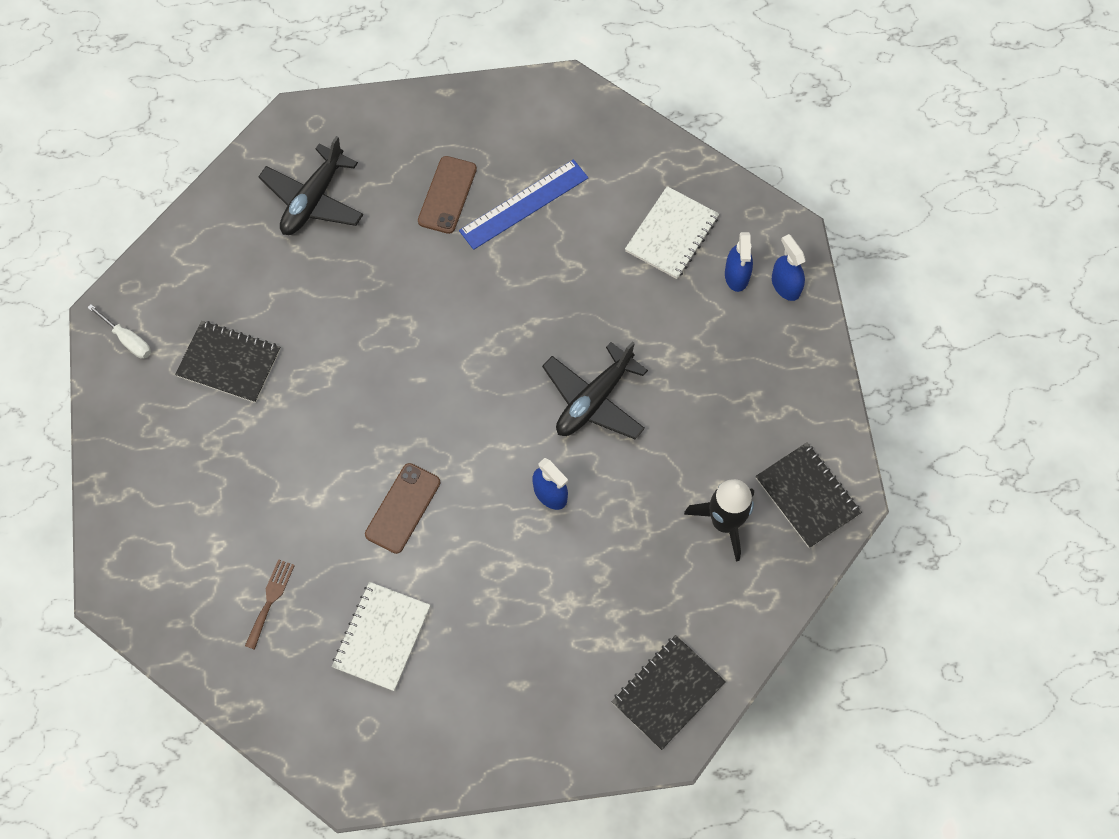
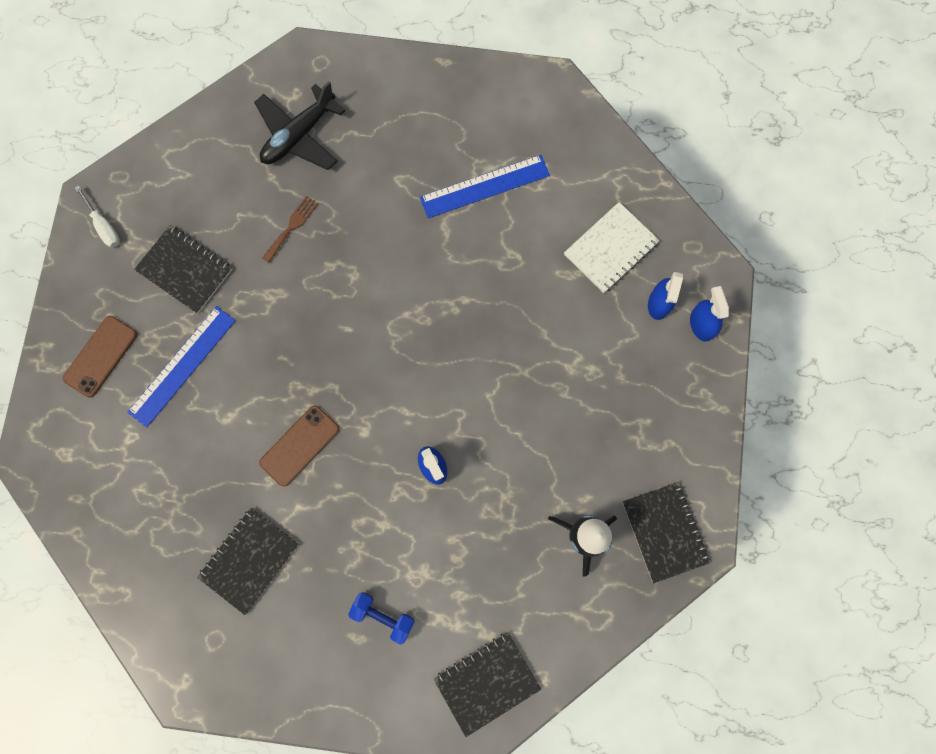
camera: 15 degrees right, 10 degrees up
(253, 460) = (182, 366): none -> blue ruler
(270, 600) = (162, 499): brown fork -> brown fork (292, 227)
(381, 637) = (249, 560): white notebook -> black notebook
(447, 195) = (418, 160): brown phone -> brown phone (100, 356)
(540, 655) = (383, 616): none -> blue dumbbell
(594, 400) = (496, 389): black plane -> none

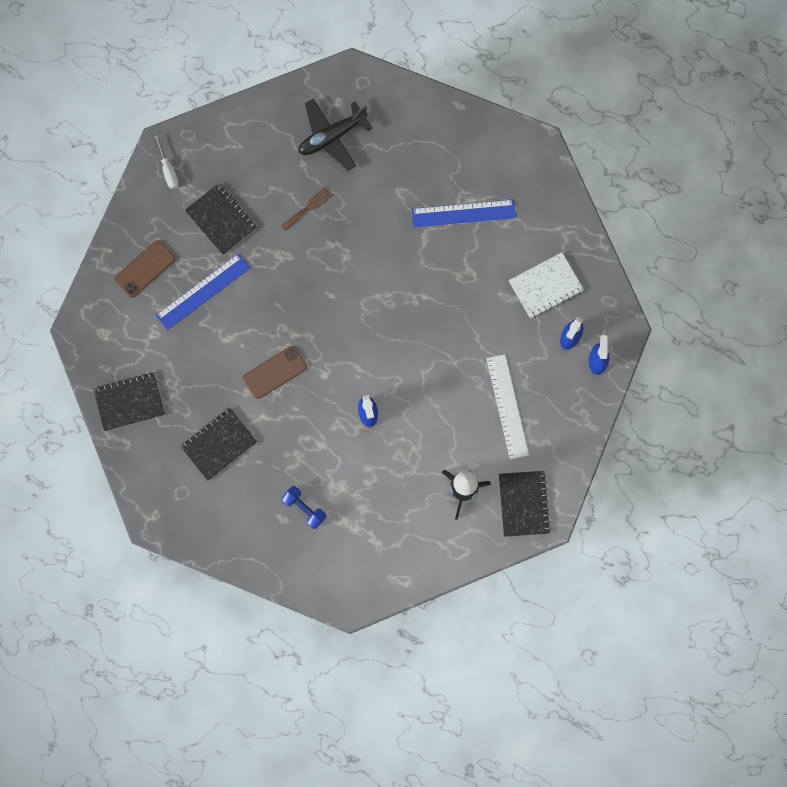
camera: 15 degrees right, 0 degrees up
(486, 682) = (366, 573): black notebook -> black notebook (129, 402)
(607, 410) = (507, 406): none -> white ruler

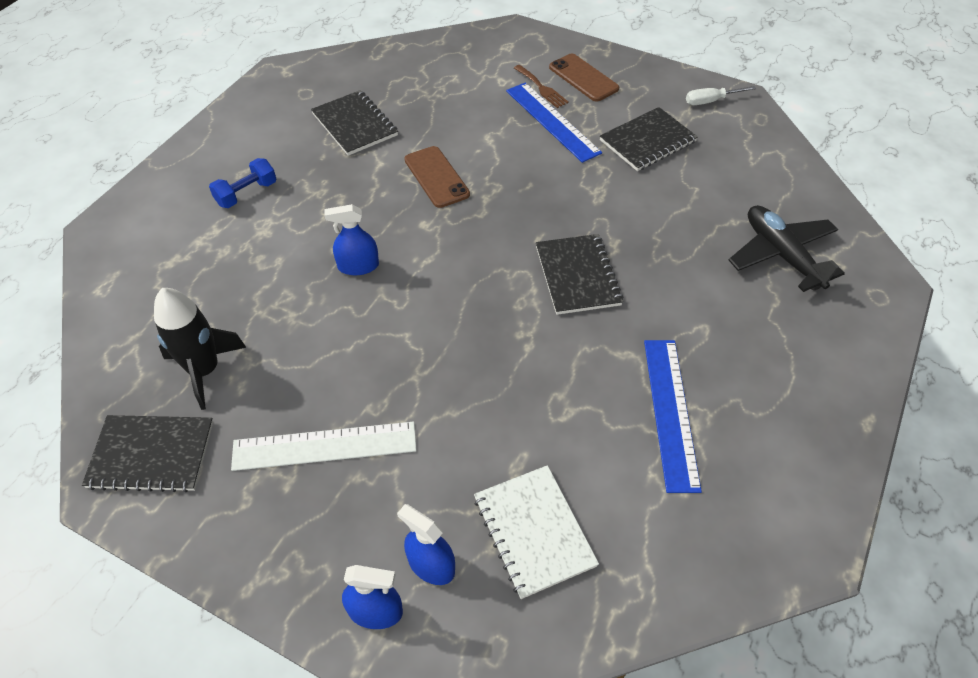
camera: 95 degrees right, 25 degrees down
(129, 402) = (424, 61): black notebook -> black notebook (577, 275)
(309, 207) = (670, 224): brown fork -> brown fork (541, 88)

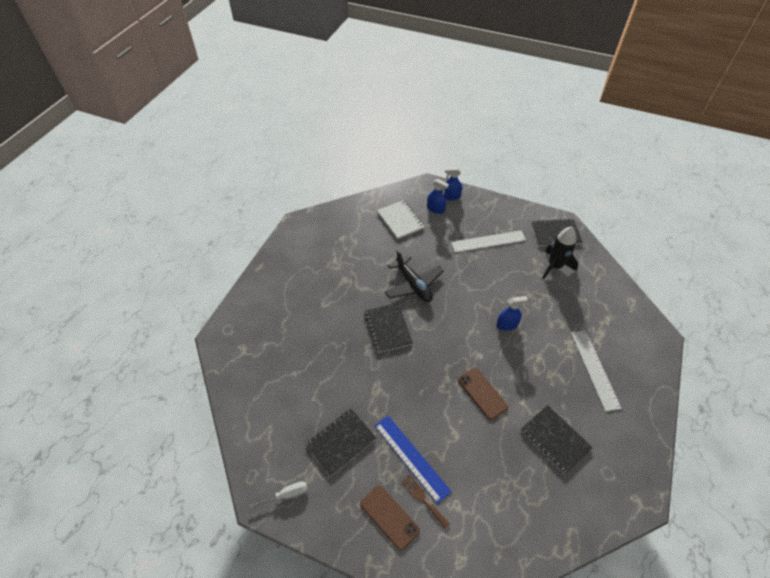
camera: 175 degrees right, 0 degrees up
(247, 194) = (594, 369): blue dumbbell -> white ruler
(670, 412) = (345, 264): blue ruler -> none
(781, 255) = (272, 351): black plane -> black plane (413, 284)

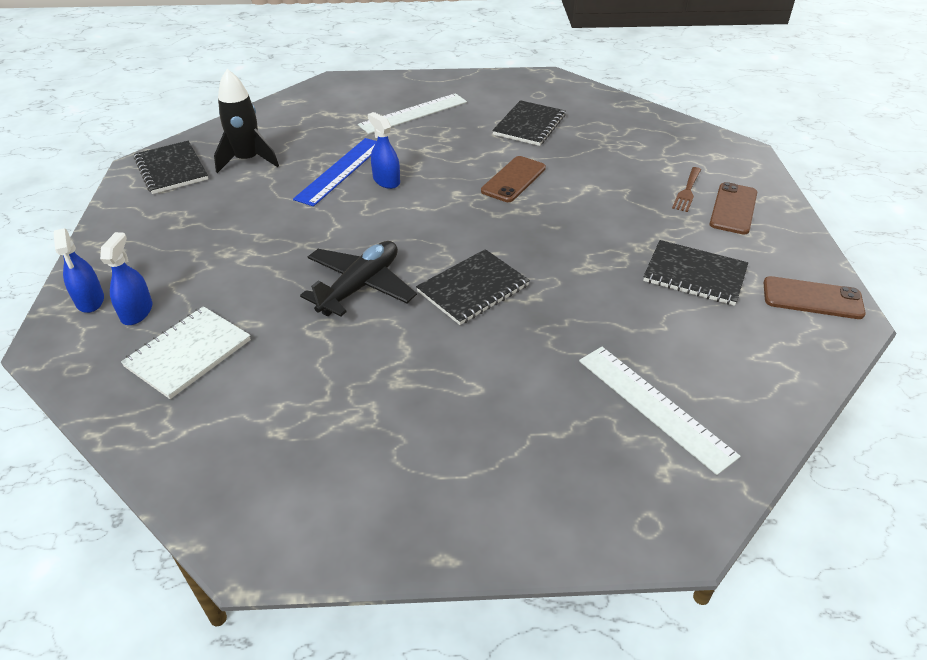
camera: 115 degrees left, 10 degrees down
(286, 495) = (812, 298): white screwdriver -> brown phone
(411, 457) = (651, 211): blue ruler -> blue ruler (341, 171)
(488, 241) = (214, 229): white ruler -> white ruler (654, 406)

